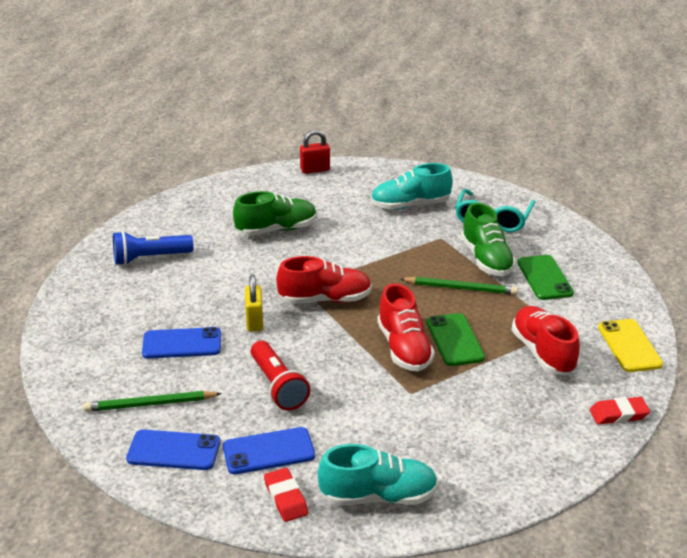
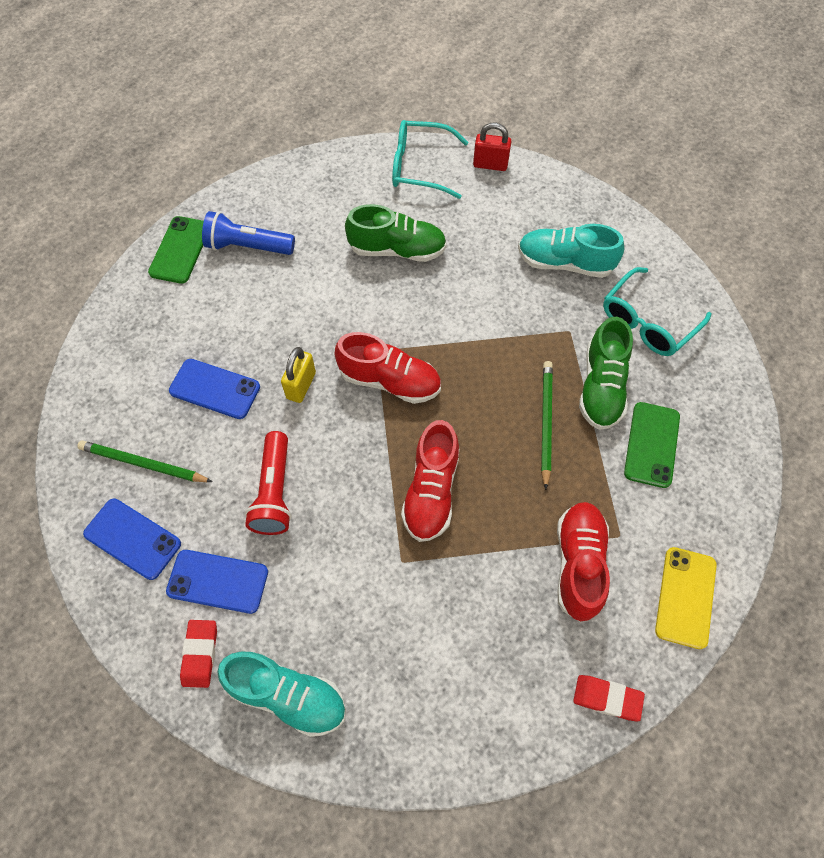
camera: 25 degrees right, 30 degrees up
(261, 183) = (420, 167): none -> turquoise glasses
(454, 340) = (492, 502): green phone -> green phone (180, 250)
(461, 288) = (545, 422): green pencil -> green pencil turned 120 degrees counterclockwise

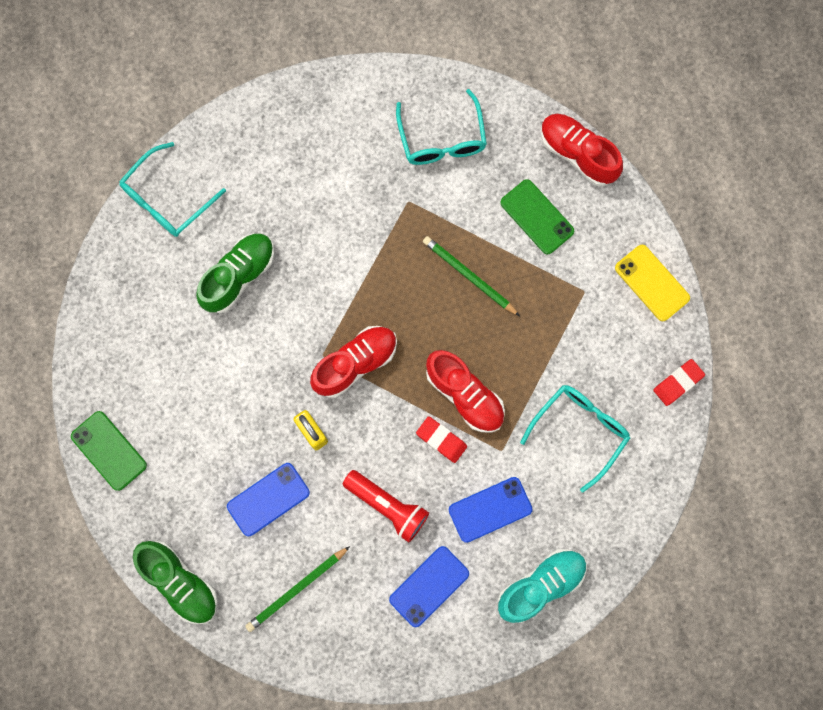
camera: 55 degrees left, 15 degrees up
(132, 539) = (354, 629): blue phone -> blue phone (490, 509)
(200, 654) = (473, 627): red eraser -> red eraser (441, 440)
(247, 246) = (146, 393): blue flashlight -> none
(478, 626) = (580, 430): none -> turquoise glasses
(490, 164) = (208, 141): red padlock -> none
(565, 263) = (347, 157): turquoise shoe -> none
(578, 564) = (584, 334): red shoe -> red shoe (577, 154)
(601, 387) = (469, 215): green shoe -> green shoe (180, 582)

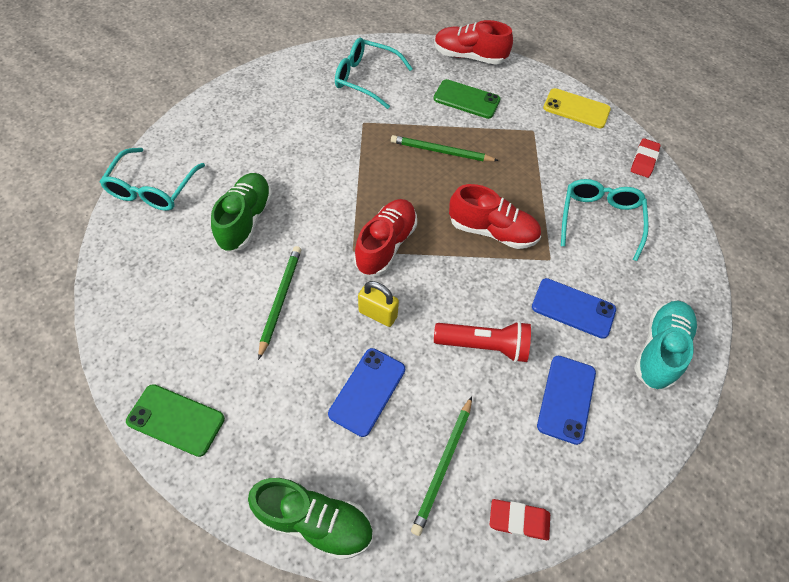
camera: 30 degrees left, 20 degrees down
(234, 378) = (280, 300): none -> green pencil
(441, 440) = (495, 272): red eraser -> red eraser (518, 520)
(442, 139) = (366, 79): turquoise glasses -> turquoise glasses turned 150 degrees clockwise
(490, 509) = (573, 308): blue phone -> blue phone turned 75 degrees clockwise

